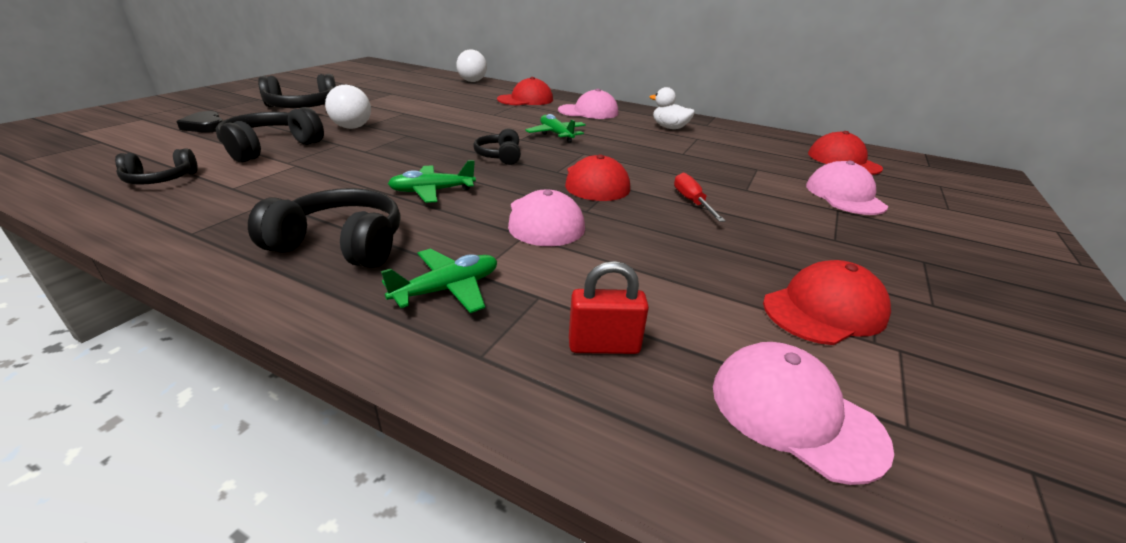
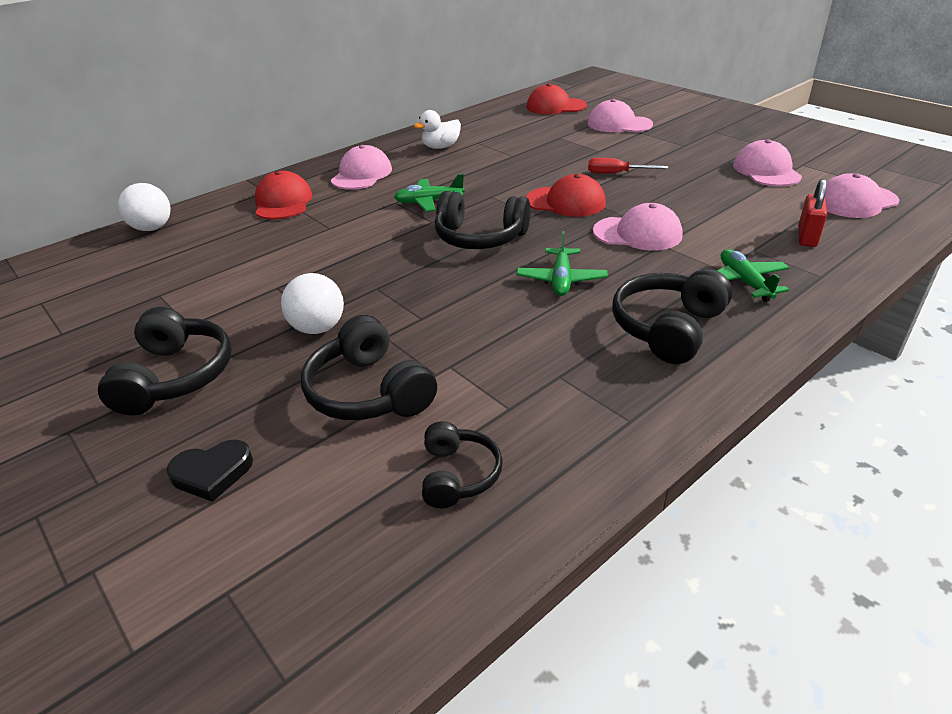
camera: 65 degrees left, 5 degrees up
(500, 156) = (480, 237): black headphones -> black headphones, size x1.64
(824, 309) = (766, 171): red cap -> pink cap

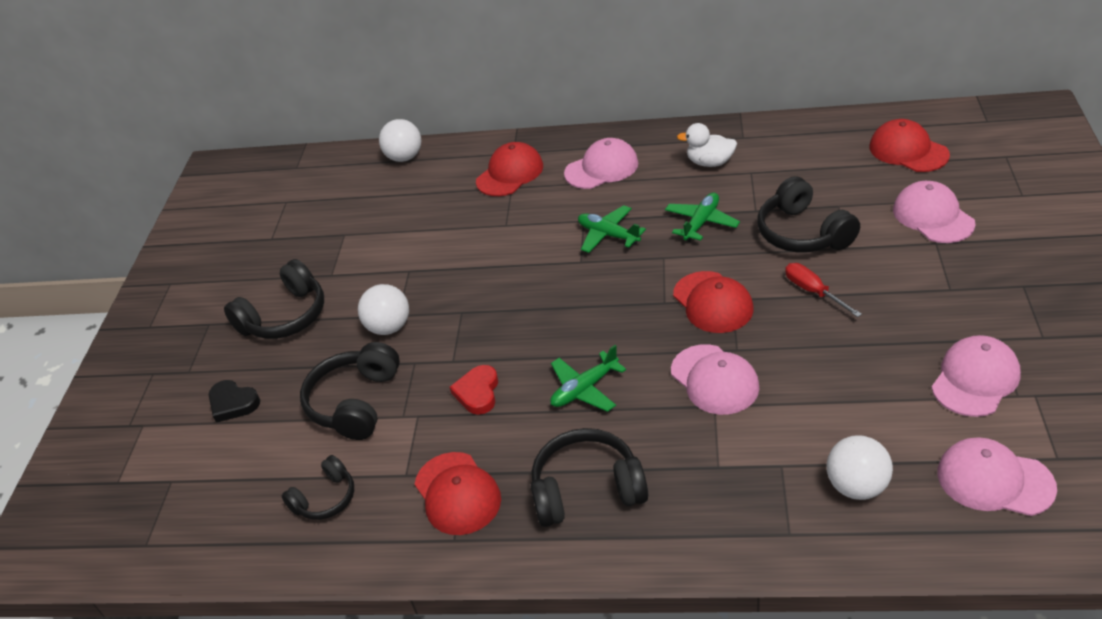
camera: 50 degrees right, 5 degrees up
(479, 324) = (478, 392): none -> red heart
(480, 237) = (590, 303): black headphones -> black headphones (803, 233)
(577, 391) = (457, 493): none -> red cap
(744, 282) = (713, 491): green plane -> green plane (701, 223)
(807, 237) = (856, 486): red padlock -> white ball

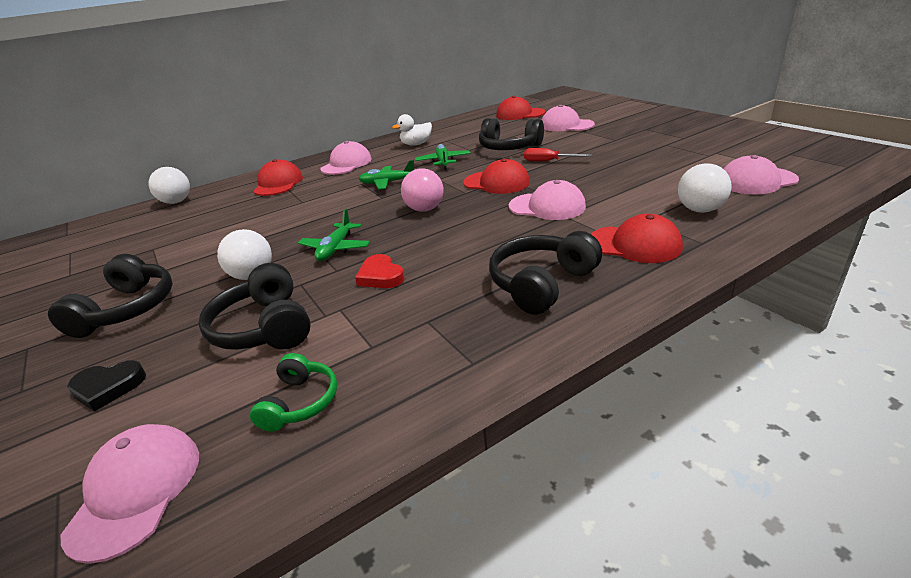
camera: 40 degrees left, 10 degrees down
(325, 498) = (300, 402): black headphones -> green headphones
(457, 493) = (437, 334): red cap -> red cap (634, 244)
(585, 389) = (465, 242): green plane -> green plane (336, 248)
(599, 310) = (425, 209): none -> pink ball
(975, 379) = (681, 157): pink cap -> pink cap (136, 491)

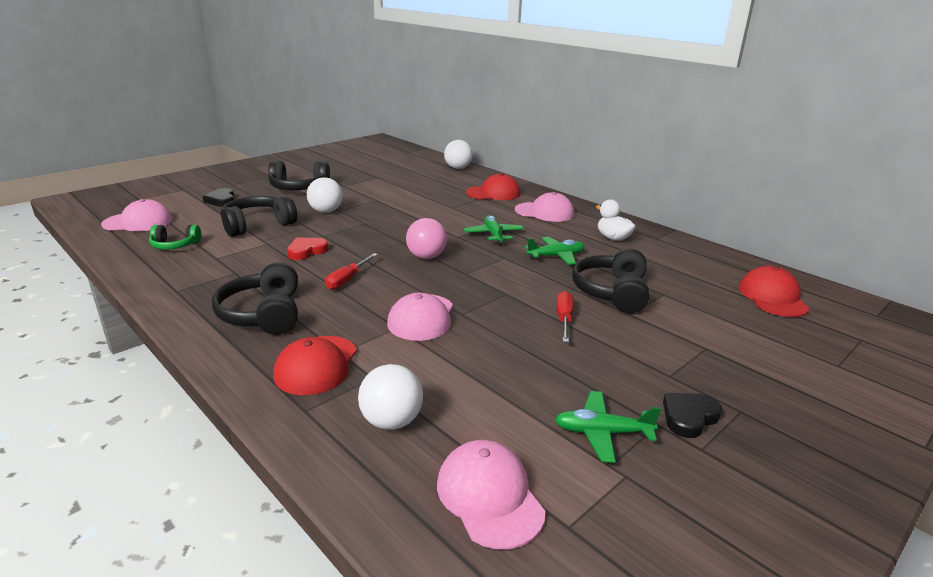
camera: 75 degrees right, 5 degrees down
(336, 248) = (358, 231): green plane -> green plane (602, 433)
(466, 244) = (347, 280): none -> red screwdriver
(496, 182) = (491, 288): red cap -> none
(541, 284) = (263, 314): black headphones -> black headphones turned 135 degrees counterclockwise
(566, 125) = (730, 335): pink cap -> none
(656, 138) = (689, 417): none -> black heart

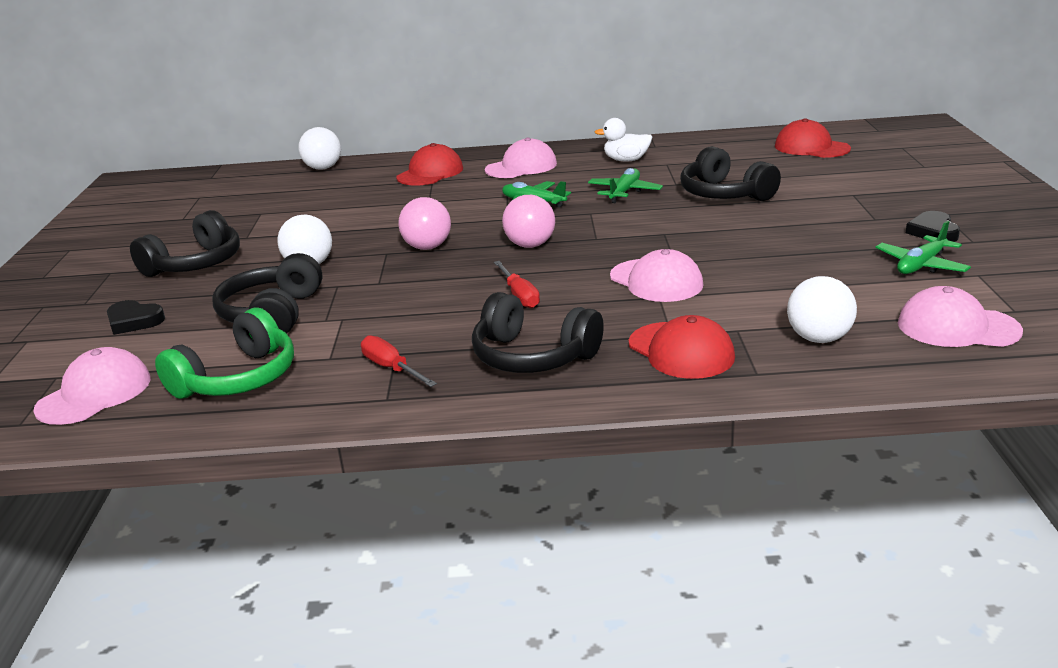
camera: 45 degrees left, 0 degrees up
(175, 245) = (238, 379): green headphones -> green headphones, size x1.64
(306, 251) = (407, 301): red heart -> none
(386, 230) = (427, 247): none -> pink ball
(564, 319) = (743, 226): red screwdriver -> red screwdriver (391, 368)

